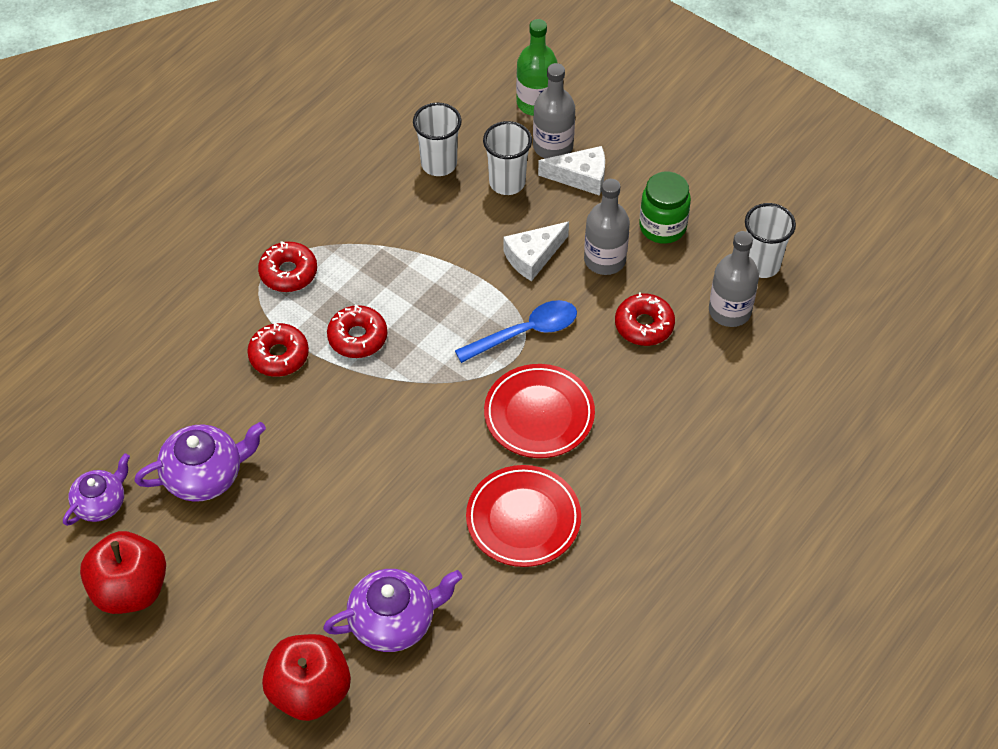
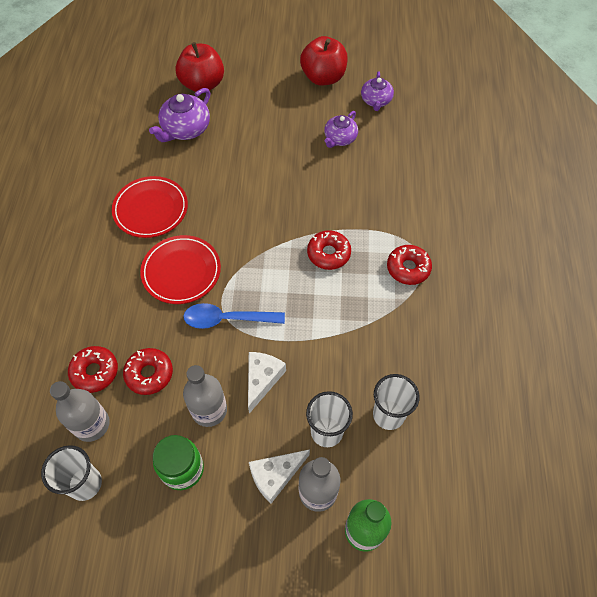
camera: 145 degrees right, 5 degrees up
(205, 475) = (340, 138): purple teapot -> purple teapot, size x0.66
(279, 355) = (363, 217): red donut -> red donut (95, 372)
(525, 332) = (227, 319): blue spoon -> blue spoon turned 60 degrees clockwise

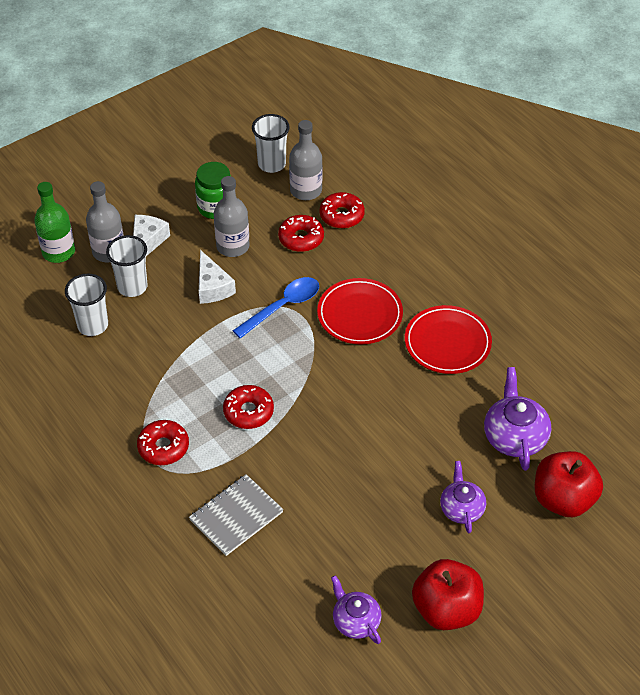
camera: 140 degrees right, 10 degrees down
(340, 138) = (349, 539): purple teapot -> purple teapot (461, 508)
(395, 193) = (236, 516): none -> grey notebook

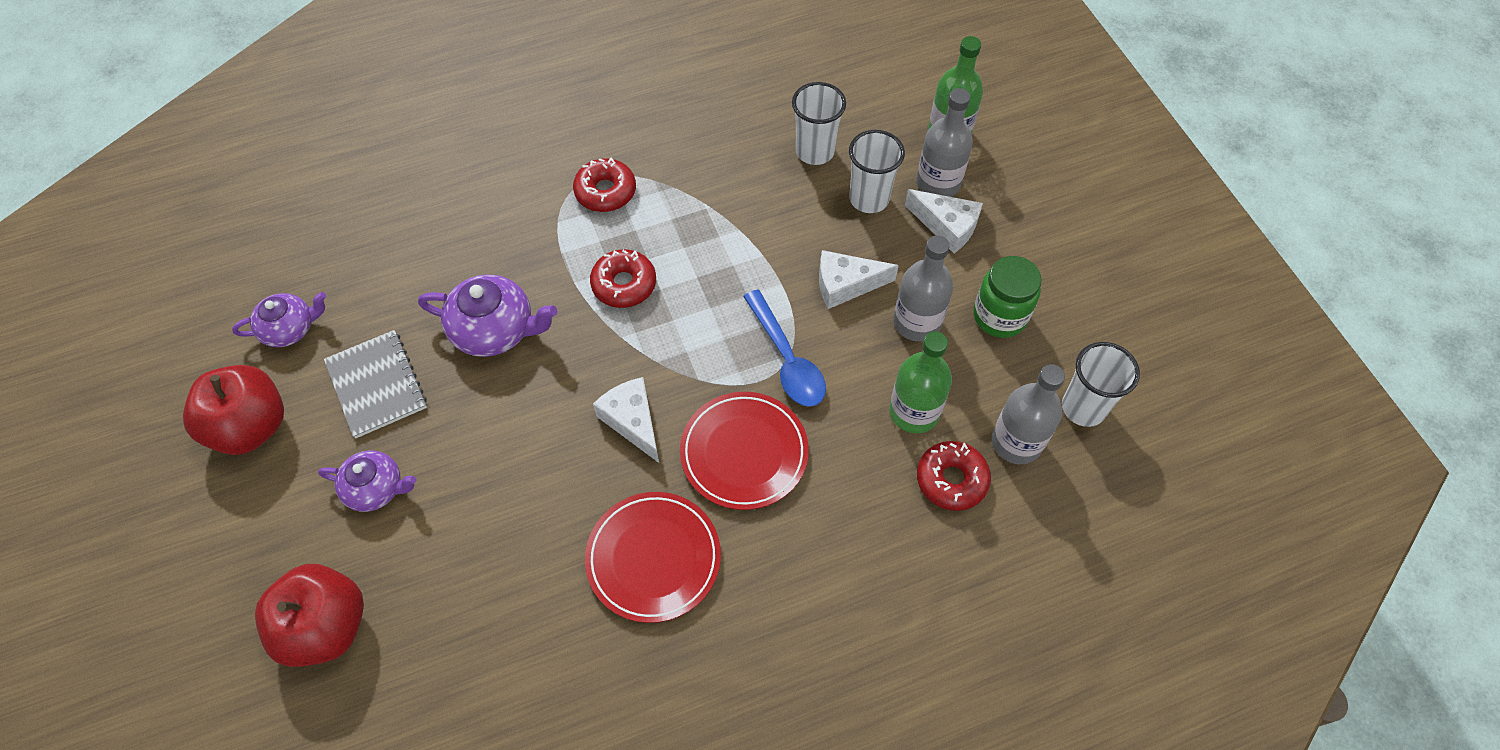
camera: 105 degrees right, 10 degrees up
(236, 516) = (481, 243): grey notebook -> grey notebook (376, 385)
(301, 238) = (914, 412): red donut -> green bottle
(358, 377) = (632, 421): none -> white cheese
(514, 436) = (455, 597): purple teapot -> purple teapot (495, 330)

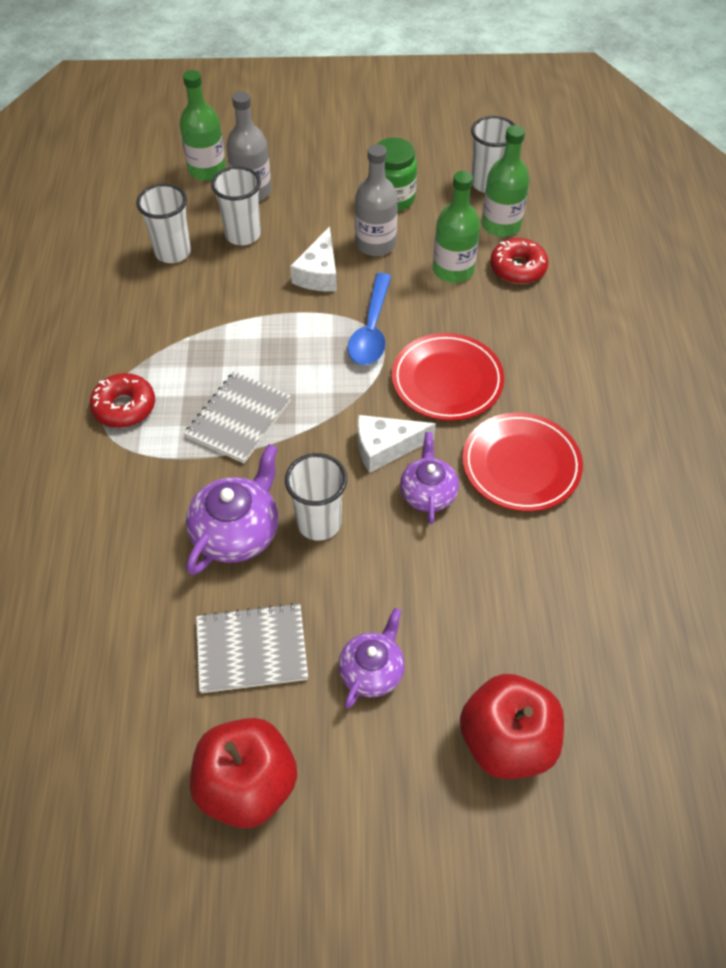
camera: 70 degrees left, 5 degrees down
(290, 329) = (137, 726): purple teapot -> purple teapot (428, 493)
(523, 392) = (319, 523): none -> white cup
(624, 284) = (239, 419): red donut -> grey notebook
(787, 359) = (371, 329): blue spoon -> blue spoon turned 105 degrees clockwise
(946, 226) = (296, 200): white cheese -> none
(1016, 442) = (501, 225): grey bottle -> green bottle

